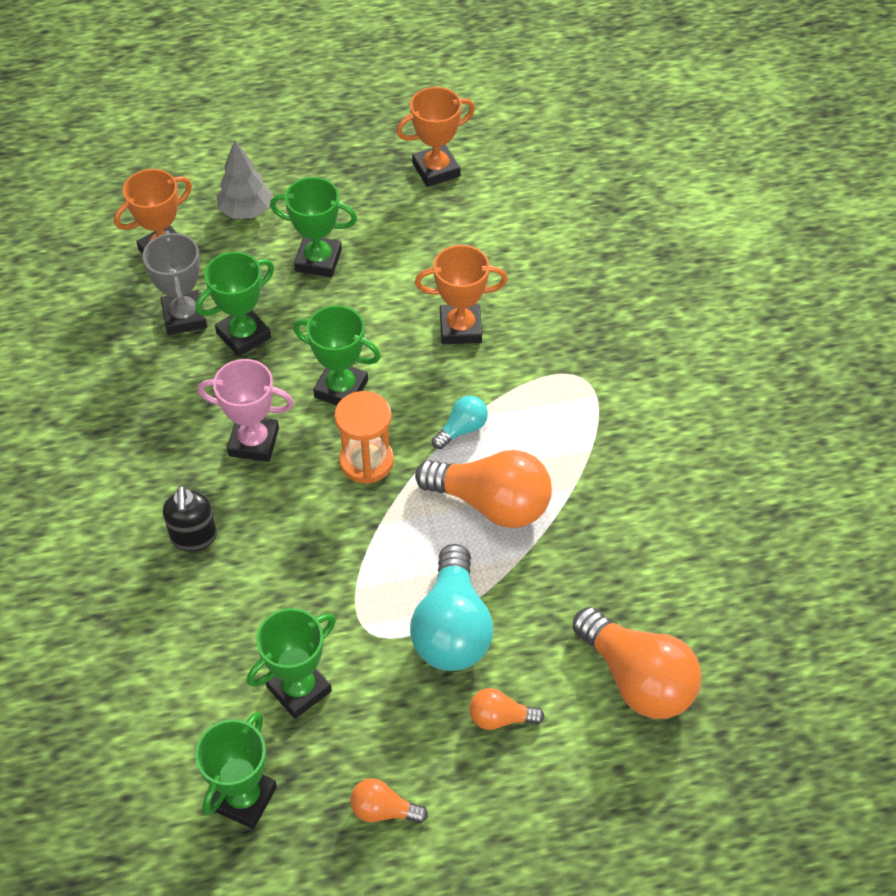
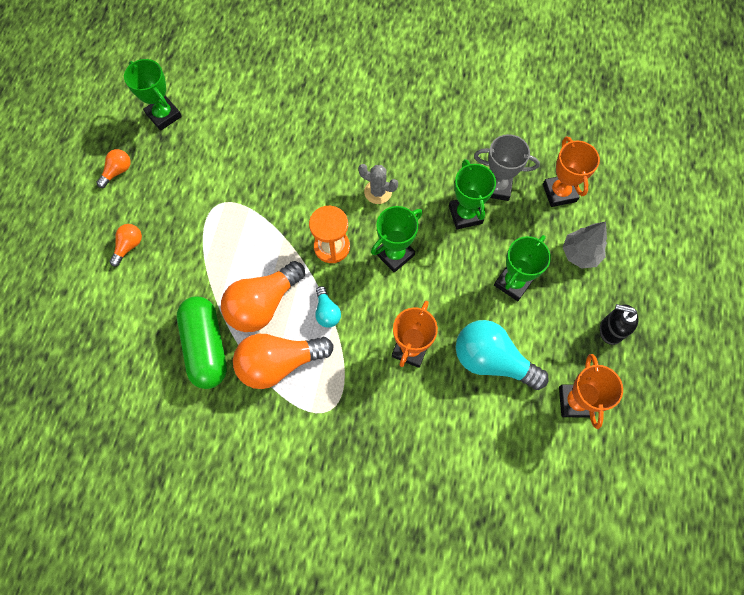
camera: 115 degrees right, 15 degrees up
(194, 537) = (327, 141): black soap dispenser -> black soap dispenser (610, 330)
(254, 442) = (378, 192): pink trophy -> grey cactus
(299, 689) = (206, 158): green trophy -> none
(452, 628) = (195, 246): turquoise light bulb -> turquoise light bulb (492, 360)
(586, 541) = (206, 347): none -> green capsule
(637, 679) = (104, 329): orange light bulb -> orange light bulb (279, 363)

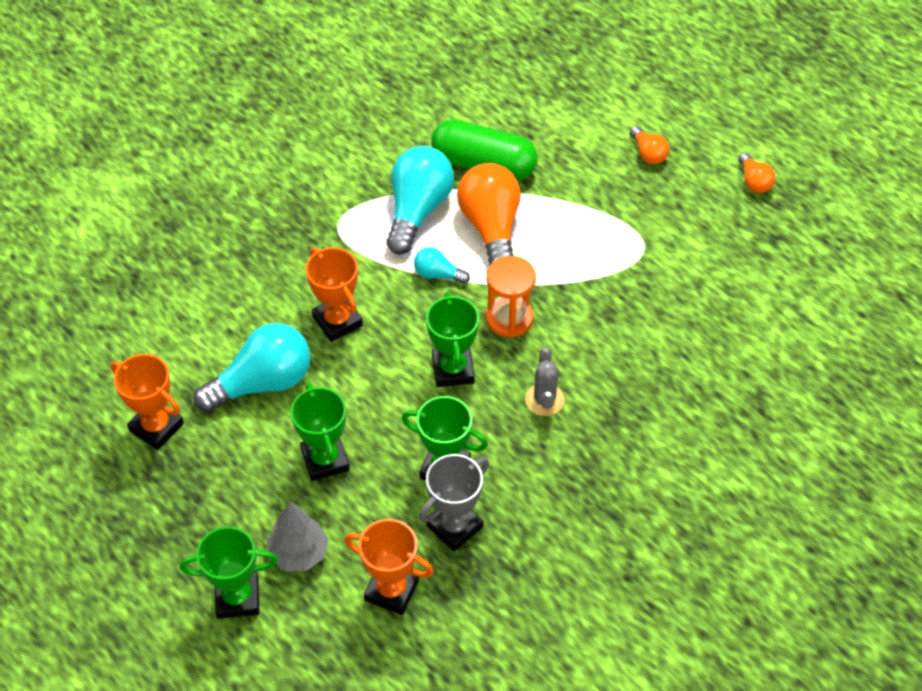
camera: 125 degrees right, 15 degrees down
(164, 115) = (808, 253): green trophy -> green trophy (237, 598)
(279, 363) = (417, 210): orange light bulb -> turquoise light bulb
(378, 192) = (544, 400): grey cactus -> grey cactus turned 60 degrees counterclockwise
(610, 330) = (191, 516): black soap dispenser -> none

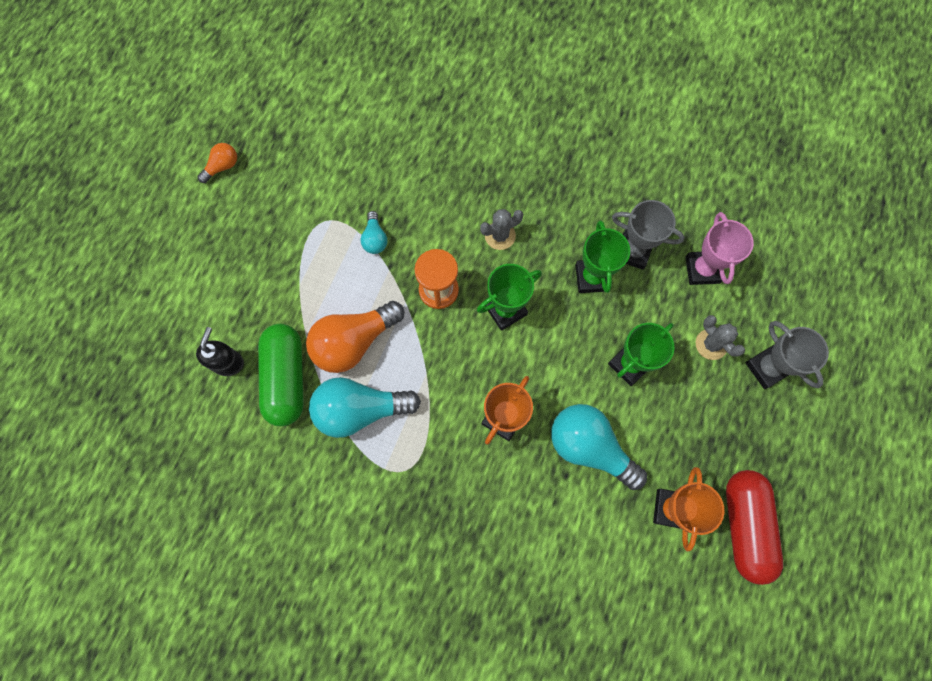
camera: 115 degrees left, 20 degrees up
(96, 485) = (745, 525): none -> red capsule
(237, 598) = (767, 368): green trophy -> grey trophy
(299, 553) = (711, 344): grey tree -> grey cactus
(391, 590) = (702, 269): orange trophy -> pink trophy
(438, 274) = (420, 362): turquoise light bulb -> turquoise light bulb (375, 239)
(525, 126) = (228, 362): none -> black soap dispenser
(648, 153) = (222, 253): orange light bulb -> none

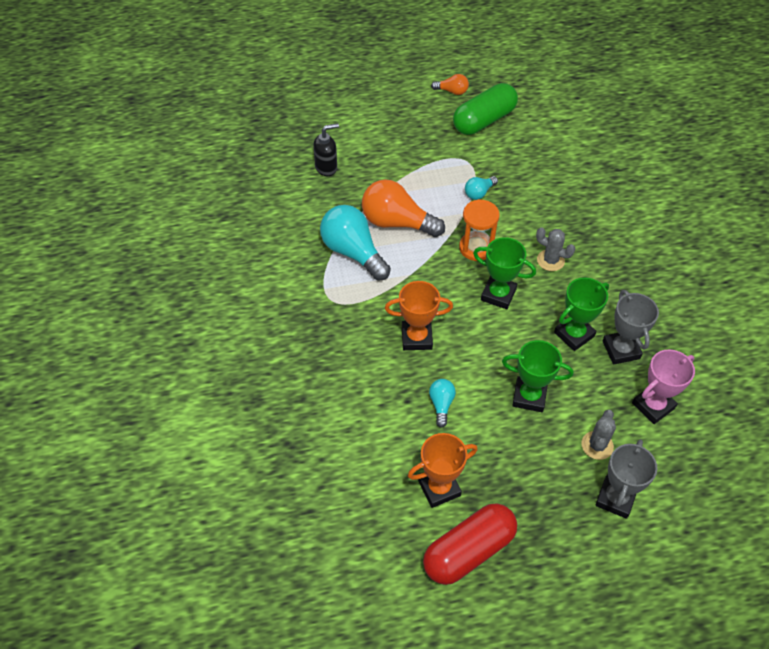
camera: 55 degrees right, 20 degrees down
(286, 378) = (341, 202): green capsule -> green capsule (484, 120)
(589, 447) = (441, 404): turquoise light bulb -> turquoise light bulb, size x0.49

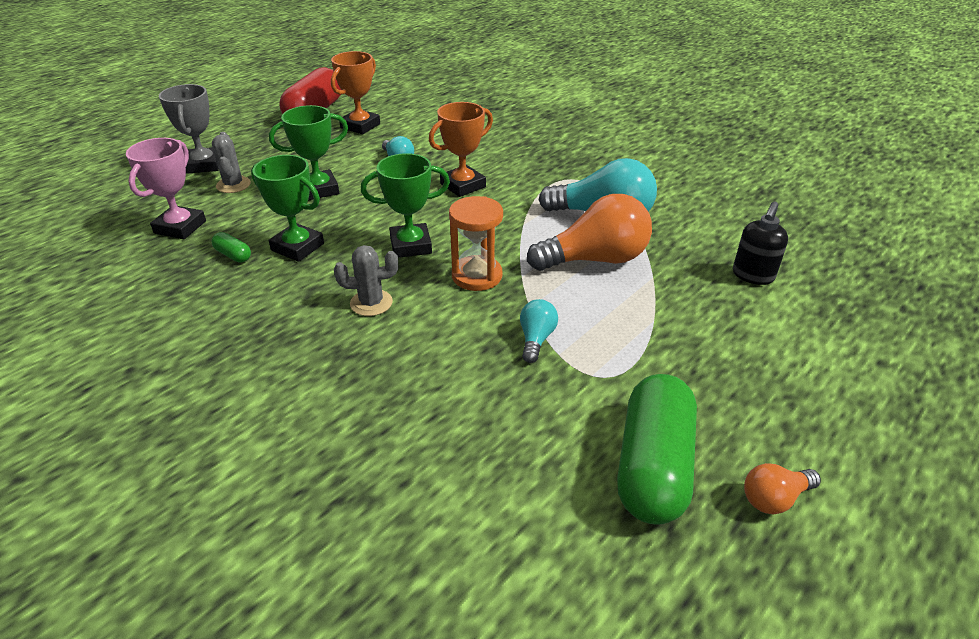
camera: 145 degrees right, 15 degrees down
(574, 334) = (297, 247): green trophy -> green trophy turned 75 degrees counterclockwise
(621, 350) = (233, 255): grey trophy -> green capsule

